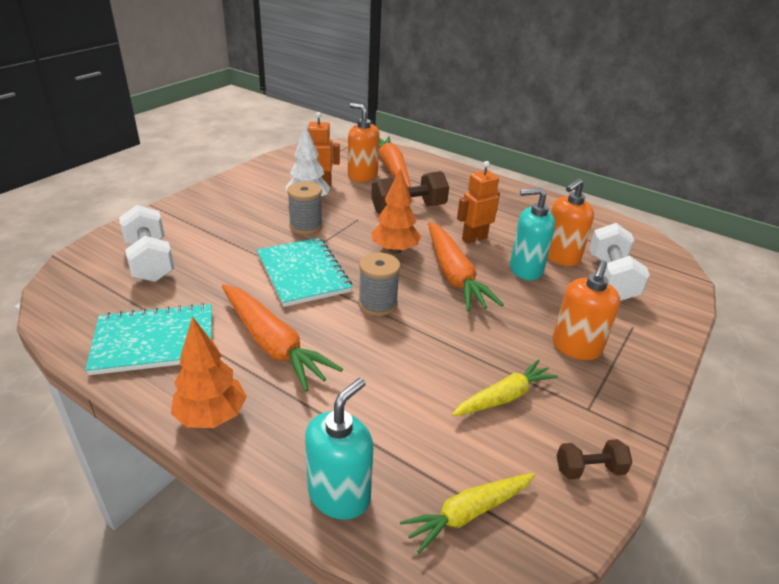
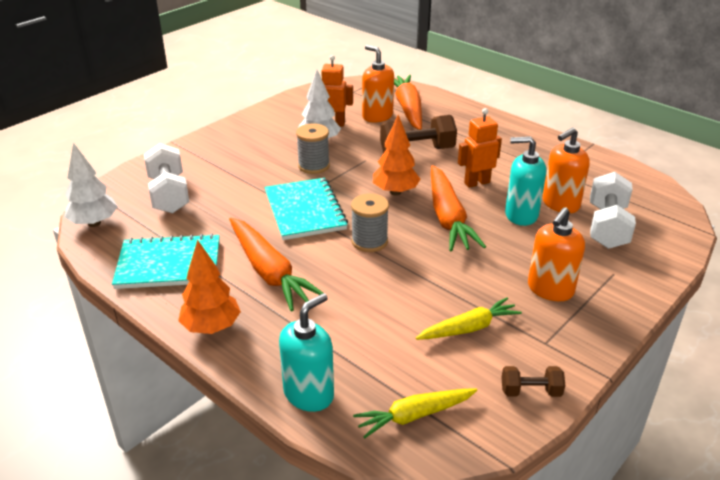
camera: 10 degrees right, 0 degrees up
(63, 297) = (94, 223): none -> white tree

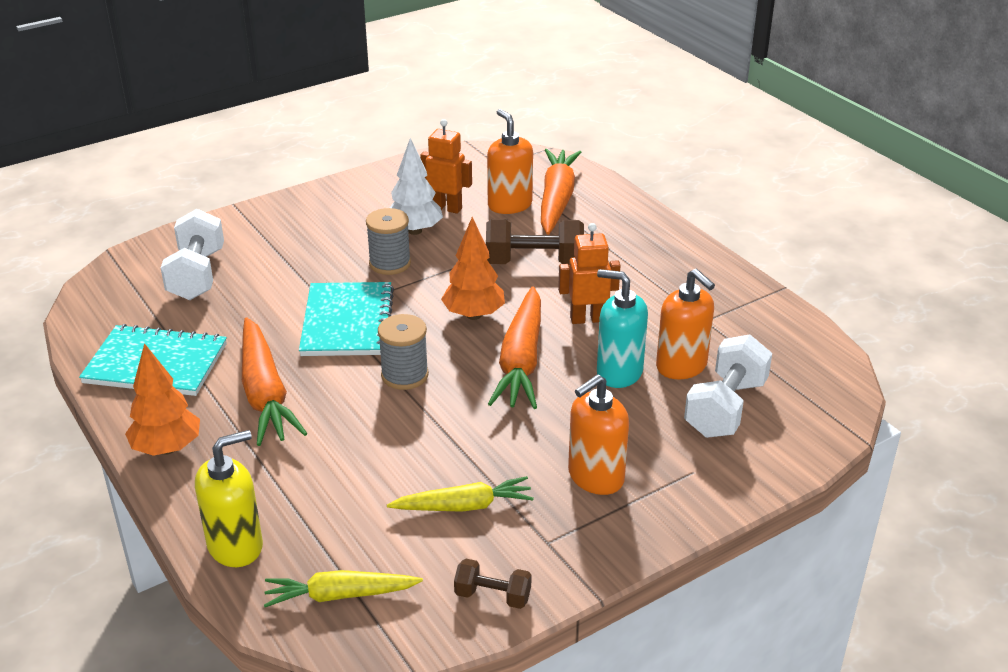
camera: 15 degrees right, 0 degrees up
(94, 223) = (96, 298): white tree -> none
(309, 394) = (236, 546): turquoise soap dispenser -> yellow soap dispenser
(560, 204) = (681, 366): orange soap dispenser -> orange soap dispenser turned 105 degrees counterclockwise

